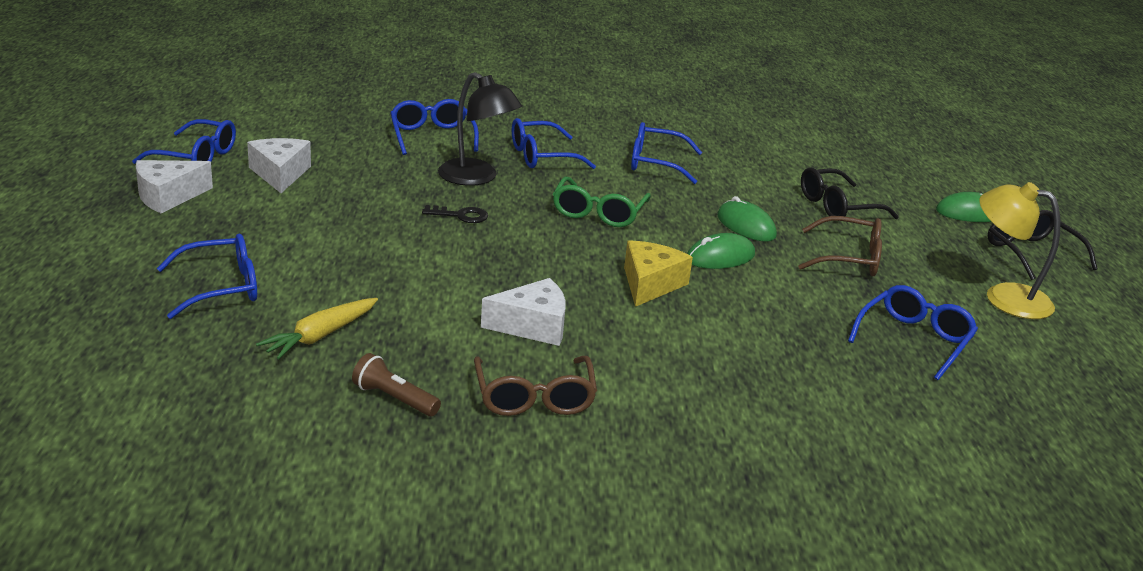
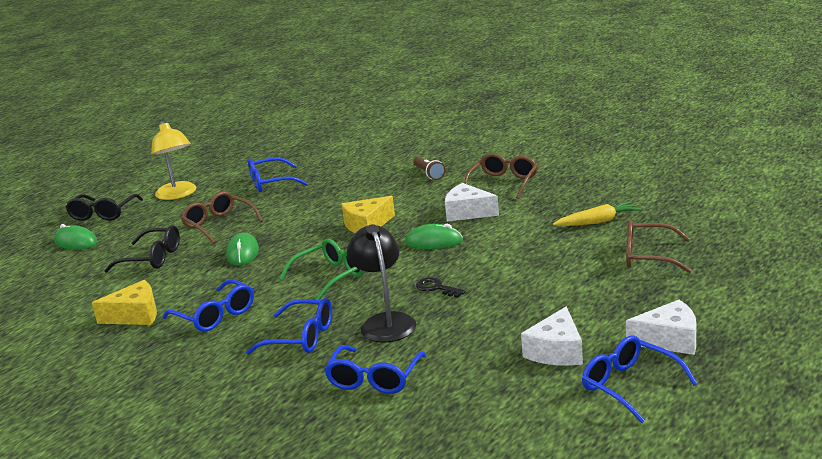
camera: 140 degrees left, 5 degrees down
(220, 288) = (649, 257): blue glasses -> brown glasses
(394, 399) = (576, 190): brown flashlight -> brown flashlight (429, 174)
(720, 257) = (297, 235): green mouse -> green mouse (434, 241)
(734, 154) = (135, 315): none -> yellow cheese

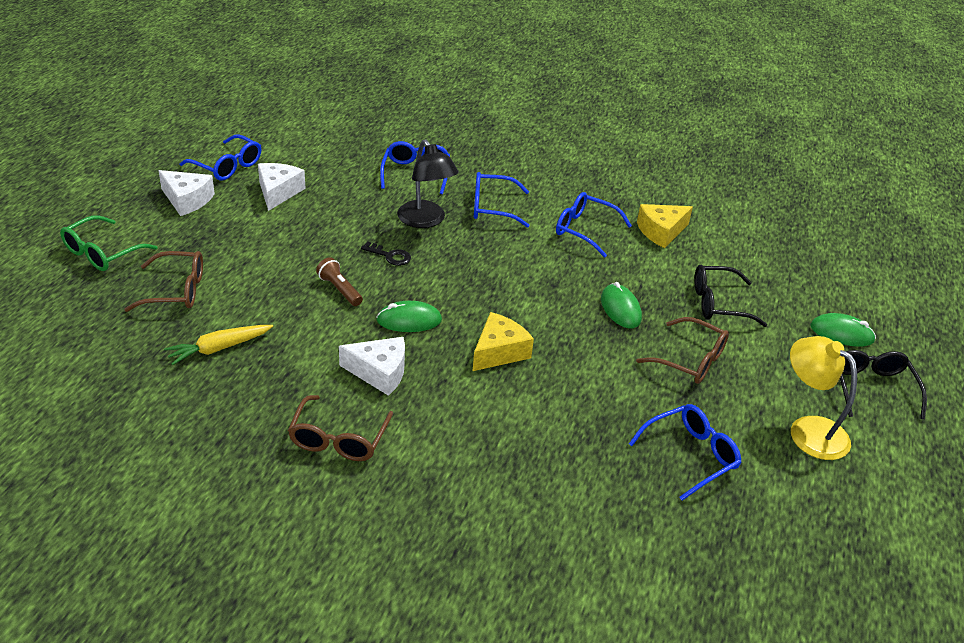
camera: 160 degrees right, 15 degrees up
(330, 277) = (503, 272): green glasses -> green glasses (103, 252)
(429, 174) = (455, 470): brown flashlight -> brown flashlight (340, 290)
(669, 340) = (187, 200): white cheese -> white cheese turned 135 degrees counterclockwise

